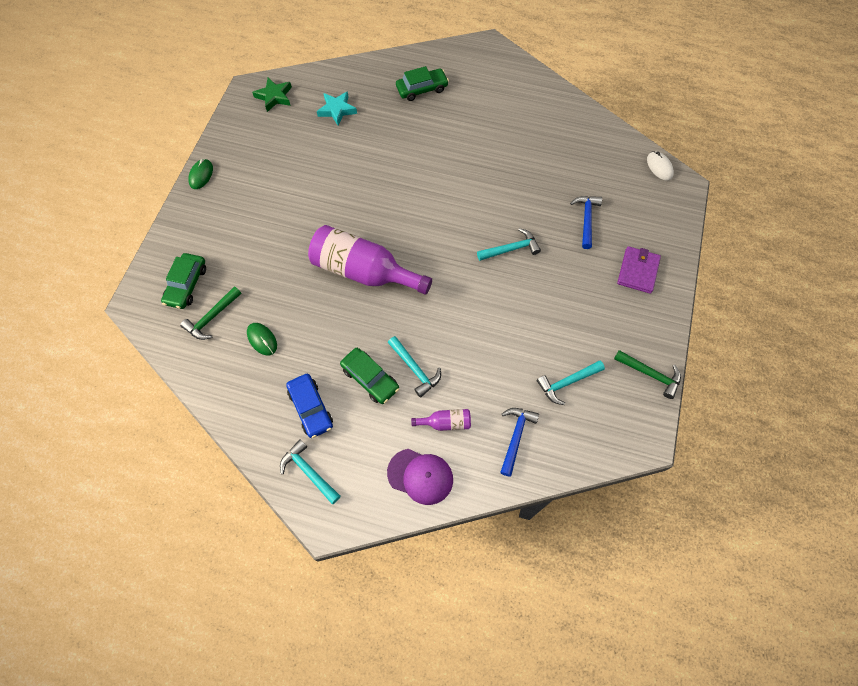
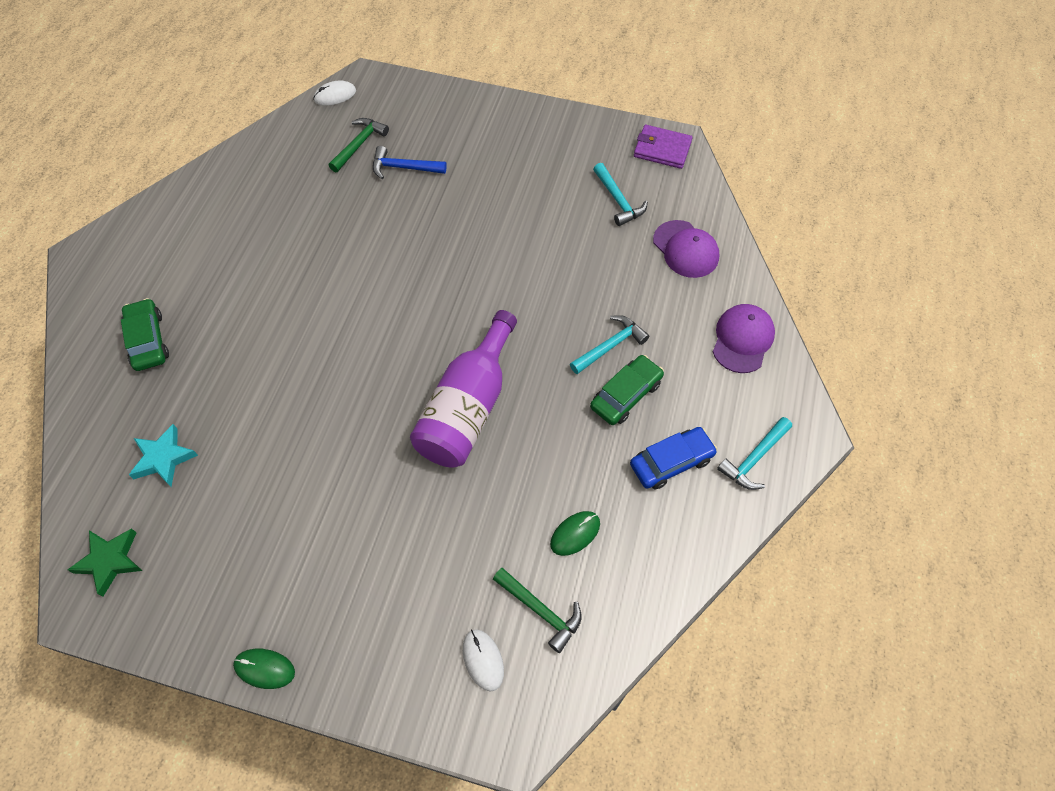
camera: 90 degrees left, 5 degrees down
(186, 285) = (483, 660): green car -> white mouse
(445, 423) = (676, 314): purple bottle -> none
(511, 249) = (441, 243): turquoise hammer -> none
(516, 437) = (685, 249): blue hammer -> purple cap
(637, 271) = (478, 129): purple wallet -> purple wallet (662, 149)
(650, 374) = (604, 131): green hammer -> green hammer (359, 144)

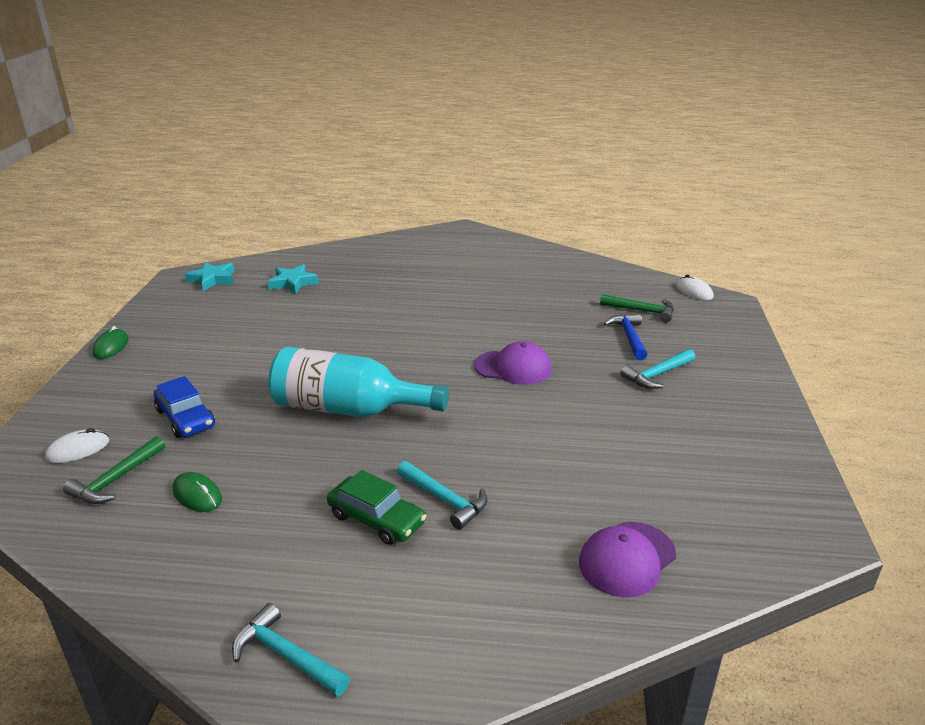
camera: 80 degrees right, 30 degrees down
(110, 561) = (212, 279): green star -> turquoise star
(148, 340) = (394, 261): green car -> none
(468, 408) = (348, 409): purple bottle -> turquoise bottle
(618, 201) = (676, 487): turquoise hammer -> turquoise hammer (657, 375)
(662, 149) = (798, 521): purple wallet -> none
(671, 462) = (282, 567): blue car -> blue car (185, 418)
(742, 339) = (487, 633): purple cap -> purple cap (513, 367)

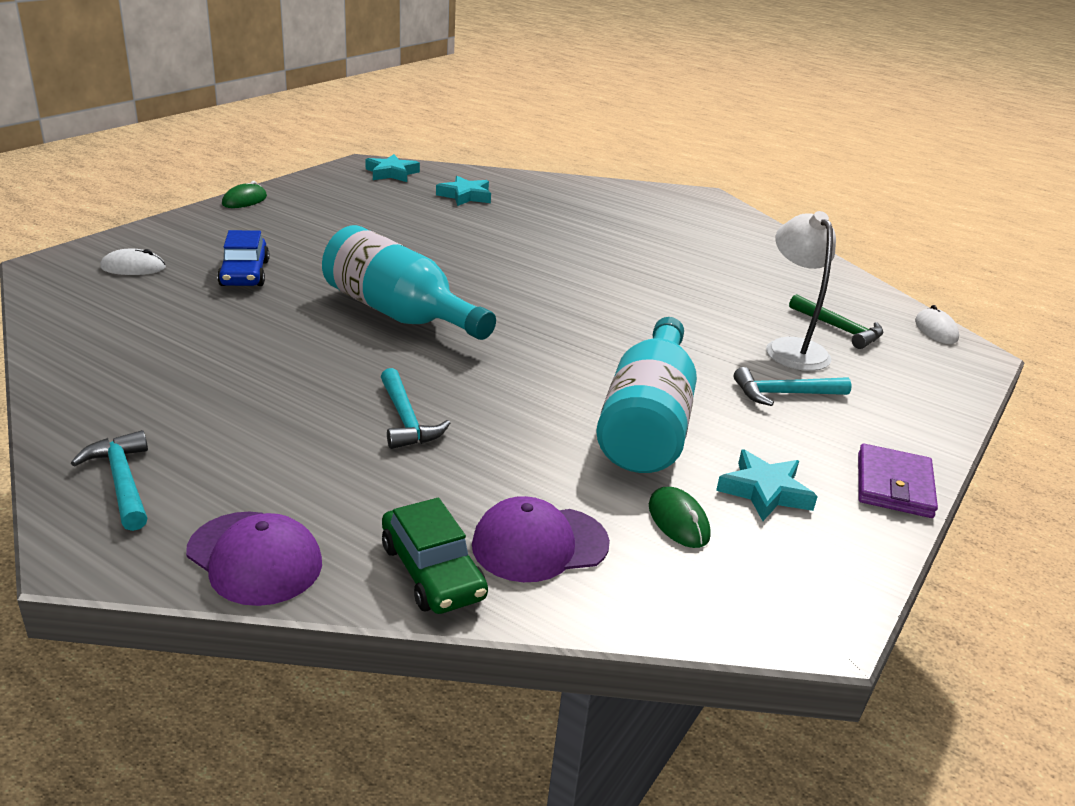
camera: 25 degrees right, 0 degrees up
(116, 480) = (137, 300): green hammer -> none
(197, 495) = (188, 334): green mouse -> green mouse (678, 521)
(376, 519) = (322, 410): green car -> green car (432, 571)
(513, 367) = (614, 333): purple cap -> purple cap (254, 558)
(601, 432) = (647, 423): none -> turquoise bottle
(629, 337) = (791, 348): blue hammer -> white lamp
(713, 454) = (765, 491): none -> turquoise star
(774, 417) = (894, 485): none -> purple wallet

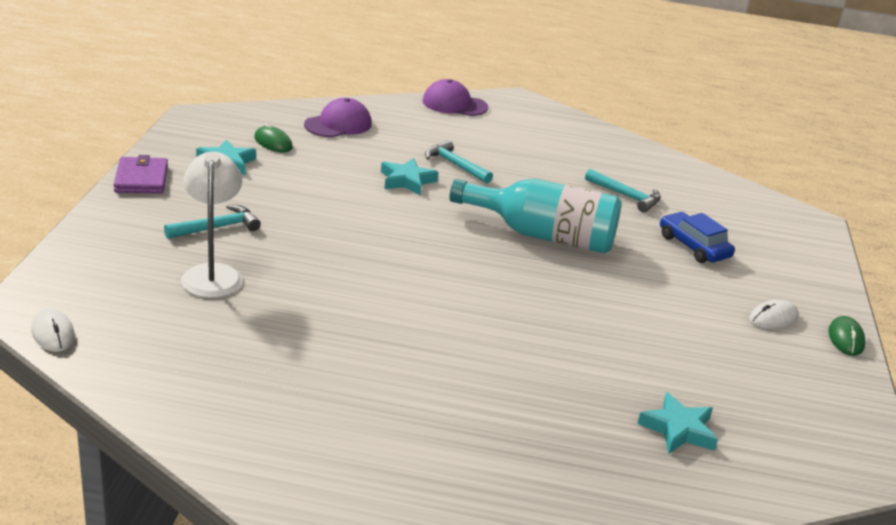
camera: 155 degrees right, 0 degrees up
(122, 481) = (546, 119): turquoise hammer -> turquoise hammer (626, 196)
(133, 267) = (766, 233): white mouse -> white mouse (773, 318)
(391, 173) = (813, 454): turquoise star -> turquoise star (407, 181)
(432, 571) = (378, 110): green car -> none
(647, 423) = (311, 188): turquoise bottle -> none
(791, 348) = (212, 274): white lamp -> white lamp turned 150 degrees counterclockwise
(839, 329) = (163, 308): green hammer -> none

